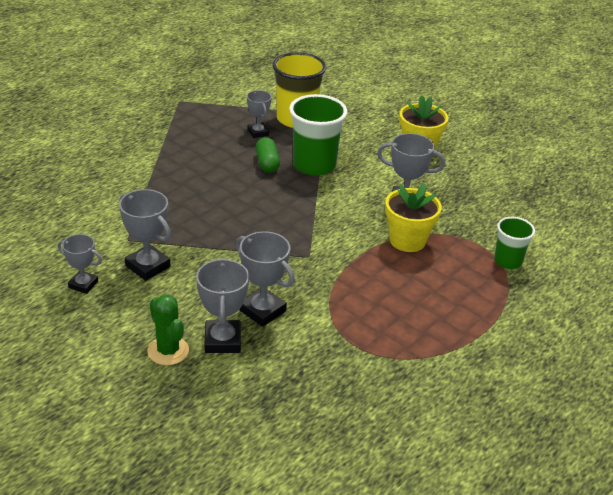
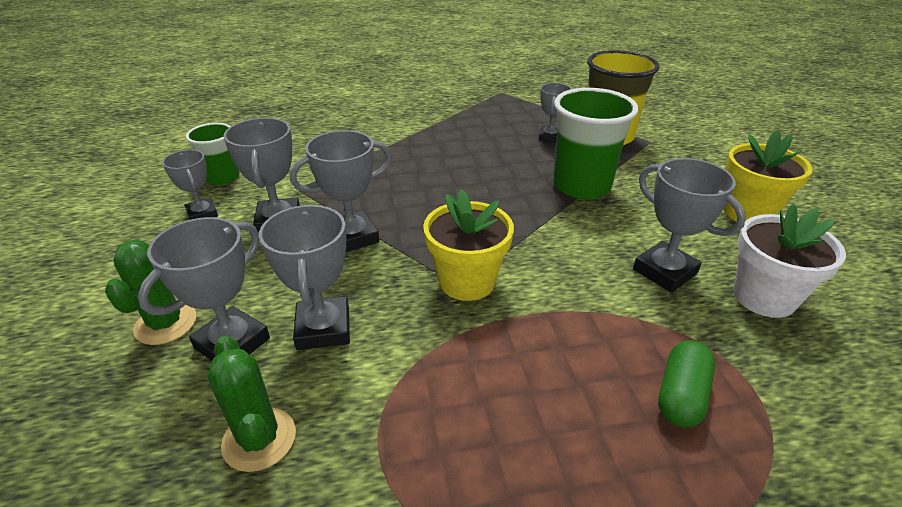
camera: 40 degrees right, 0 degrees up
(211, 256) = (352, 237): none -> grey trophy
(267, 163) = (527, 167): green capsule -> green capsule (681, 395)
(296, 368) = (259, 439): none -> green cactus
(407, 240) = (624, 324): yellow flower pot -> yellow flower pot (467, 281)
(458, 199) = (764, 297): none -> white flower pot
(507, 261) = (790, 443): green cup -> green cup (223, 177)

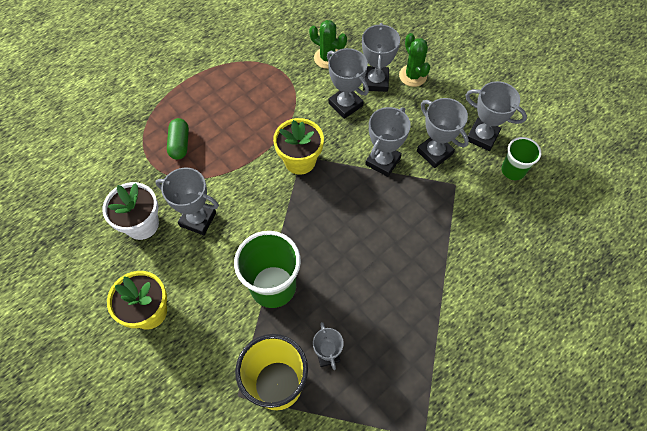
camera: 150 degrees right, 25 degrees up
(202, 214) = (482, 136): grey trophy -> grey trophy, size x1.54

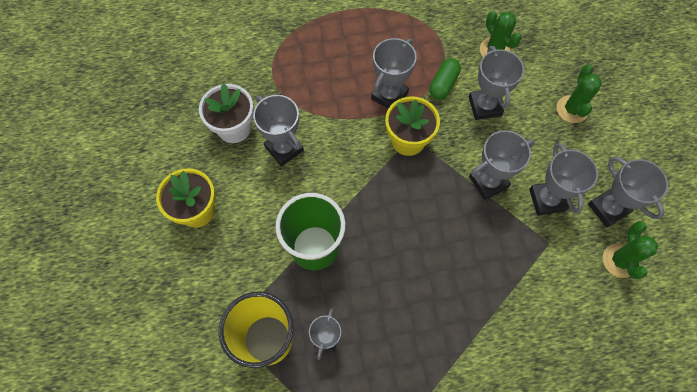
camera: 30 degrees right, 5 degrees up
(180, 144) = (307, 69): green capsule -> green capsule (443, 84)
(375, 81) = (529, 97): grey trophy -> grey trophy (389, 96)
(513, 170) = (619, 260): green cup -> green cactus

